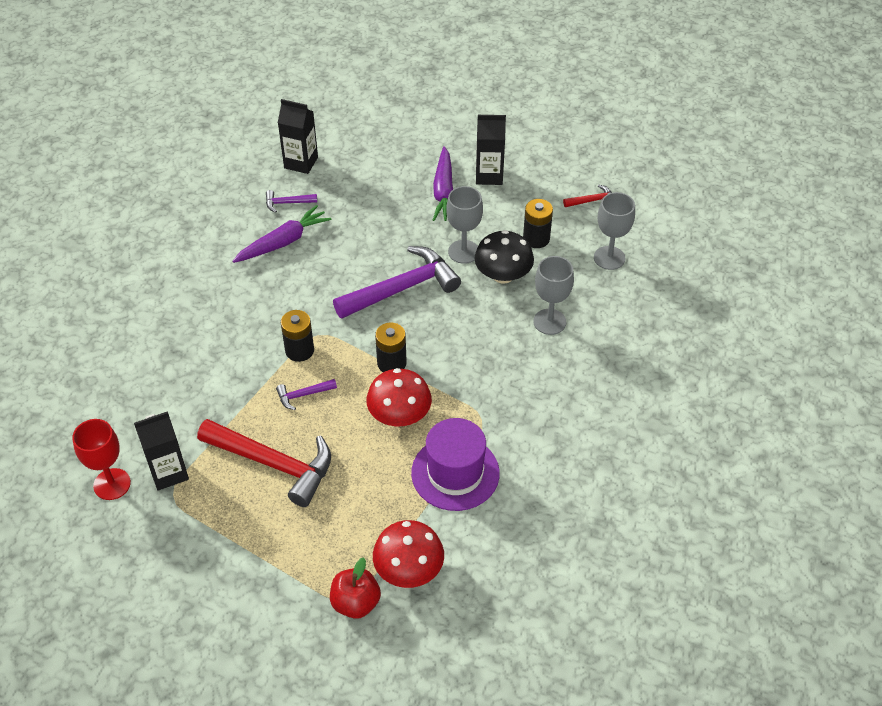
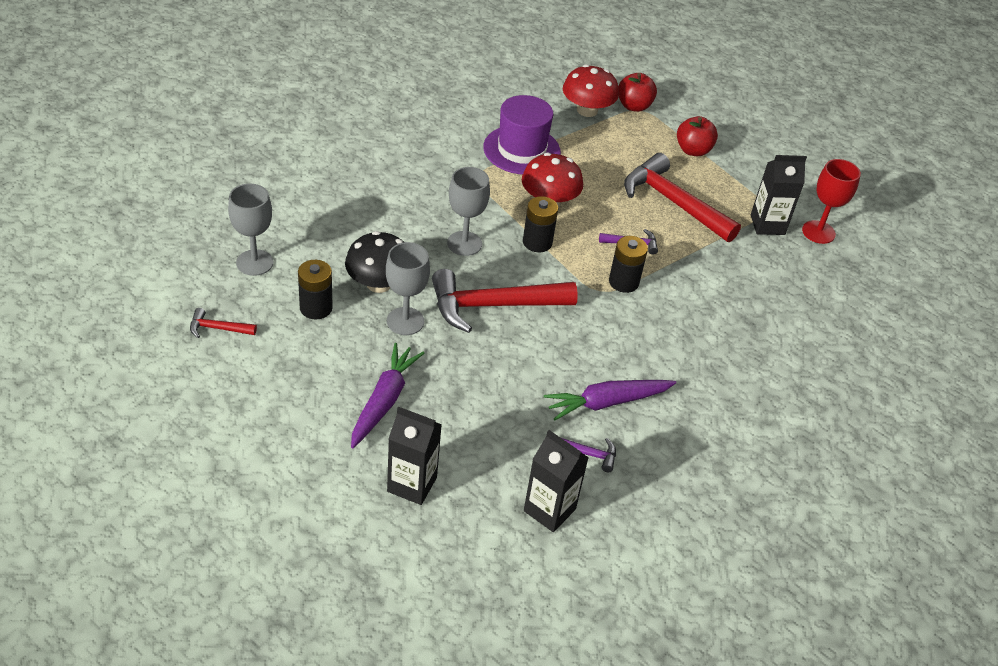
camera: 165 degrees left, 5 degrees down
(267, 553) = (693, 150): none -> red apple
(402, 288) = (493, 306): purple hammer -> red hammer
(489, 175) = (315, 403): black carton -> black carton (412, 484)
(549, 322) = (363, 227): grey goblet -> grey goblet (464, 243)

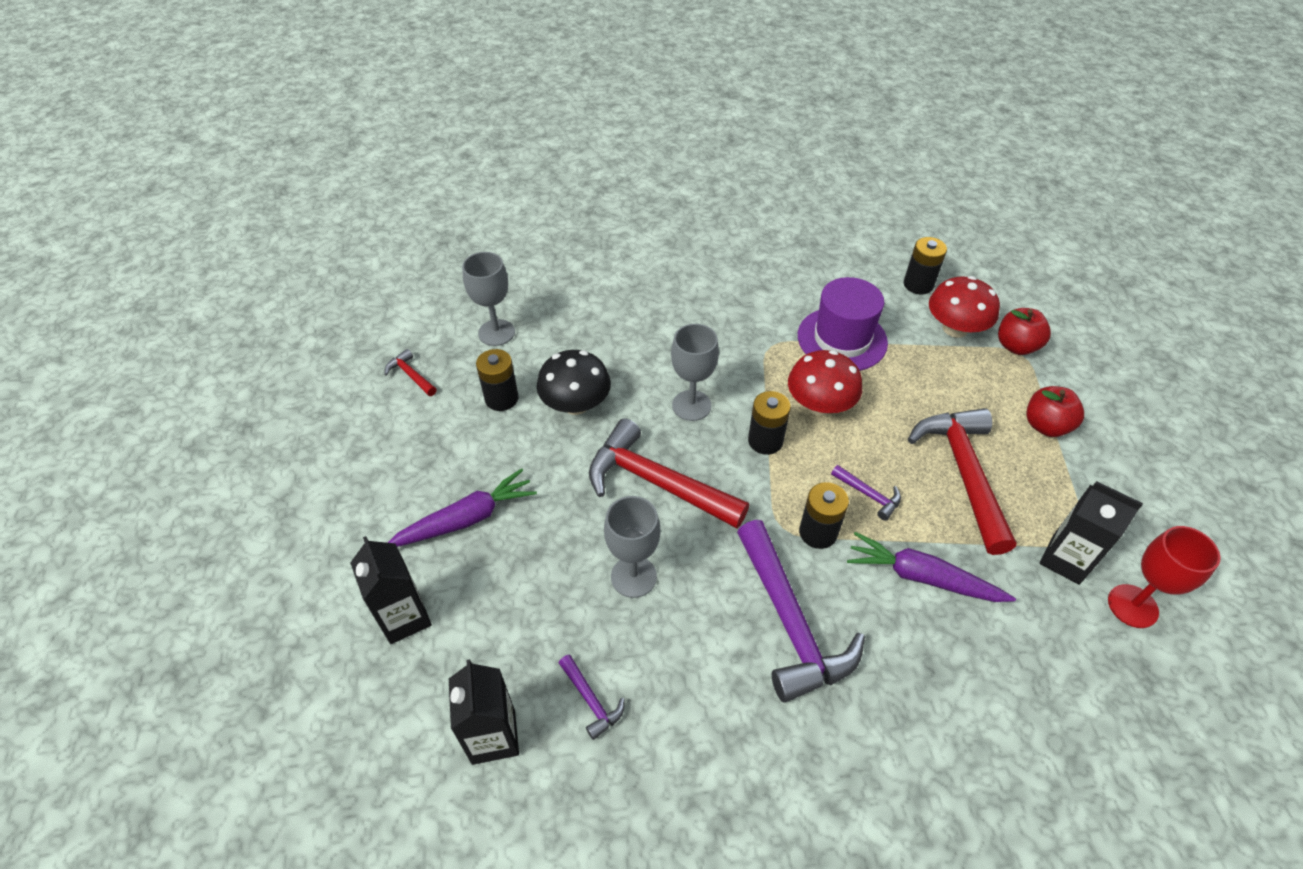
camera: 45 degrees right, 5 degrees up
(405, 321) = (562, 452): grey goblet -> grey goblet (633, 576)
(536, 89) = (918, 284): none -> black battery
(606, 403) = (667, 657): purple carrot -> purple carrot (922, 577)
(657, 342) = (790, 622): none -> purple hammer

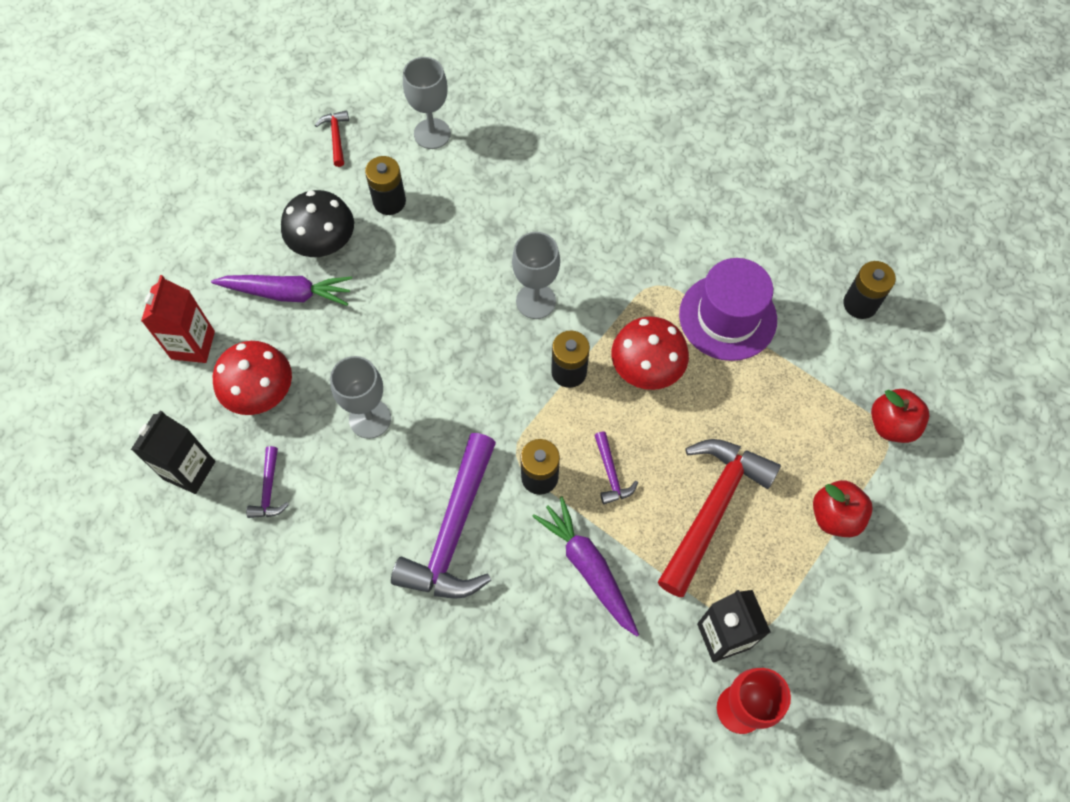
camera: 35 degrees right, 15 degrees up
(404, 617) = (193, 345): black carton -> red carton
(576, 404) = (443, 242): black mushroom -> black mushroom (323, 242)
(657, 482) = (450, 353): red hammer -> none
(955, 328) = (849, 371): red mushroom -> red mushroom (260, 392)

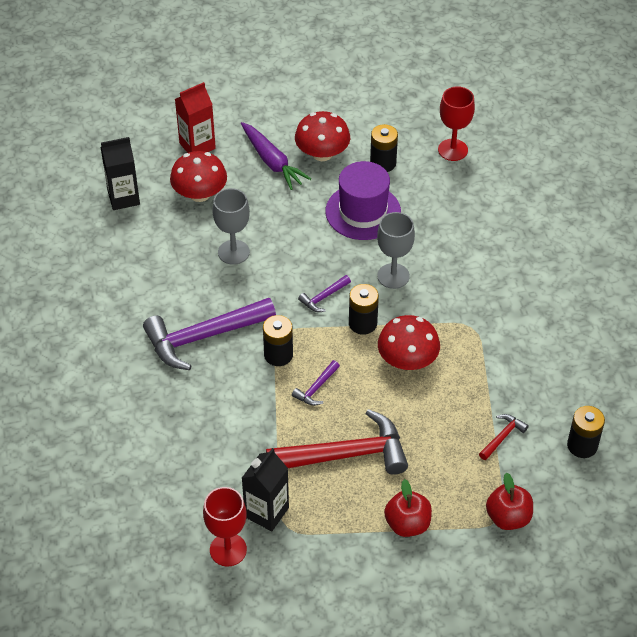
camera: 50 degrees right, 15 degrees down
(269, 490) = (146, 239): purple hammer -> purple hammer (323, 297)
(323, 242) = (322, 153): black mushroom -> red mushroom
(336, 137) = (398, 110): red hammer -> red hammer (502, 437)
(432, 134) = (452, 150): grey goblet -> red goblet
(588, 567) = (244, 416): purple carrot -> none
(727, 317) = (490, 379): purple hat -> purple hat (363, 212)

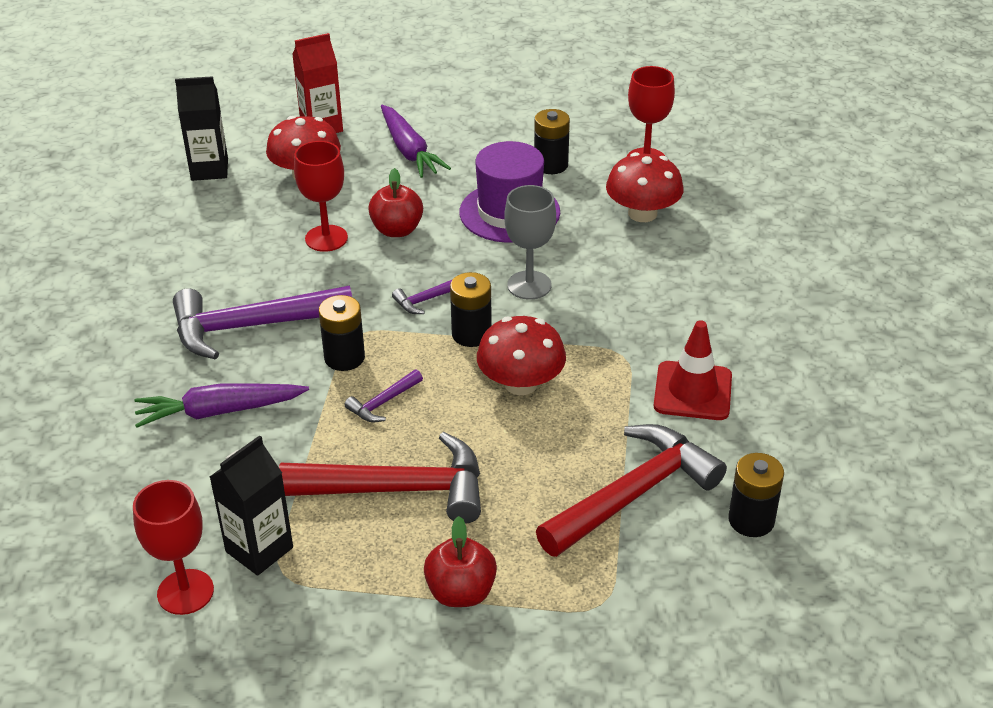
camera: 10 degrees right, 10 degrees down
(204, 411) = (219, 412): none -> purple carrot
(233, 252) = (326, 238): grey goblet -> red goblet
(322, 153) = (476, 148): red mushroom -> red mushroom (642, 213)
(502, 437) = (633, 494): red hammer -> red hammer, size x2.28
(508, 517) = (616, 603): red apple -> red apple (397, 230)
(526, 351) = (692, 391): none -> red traffic cone

